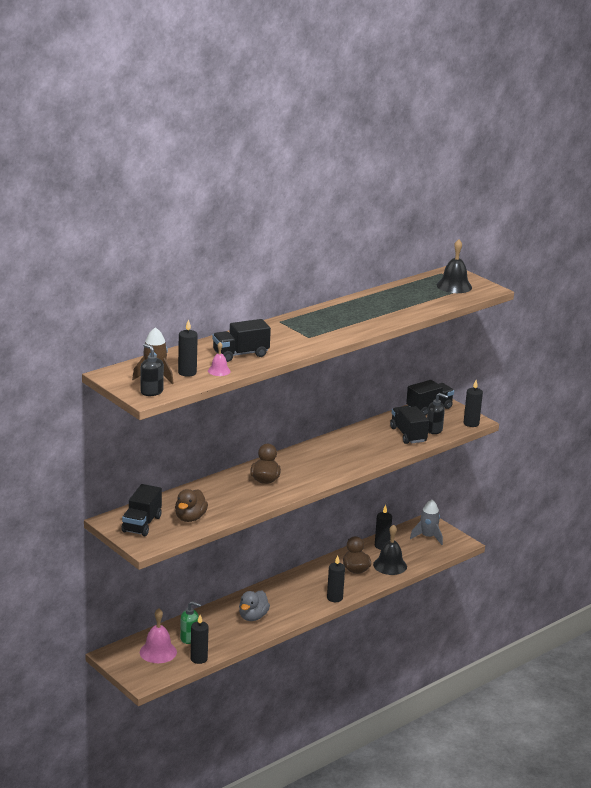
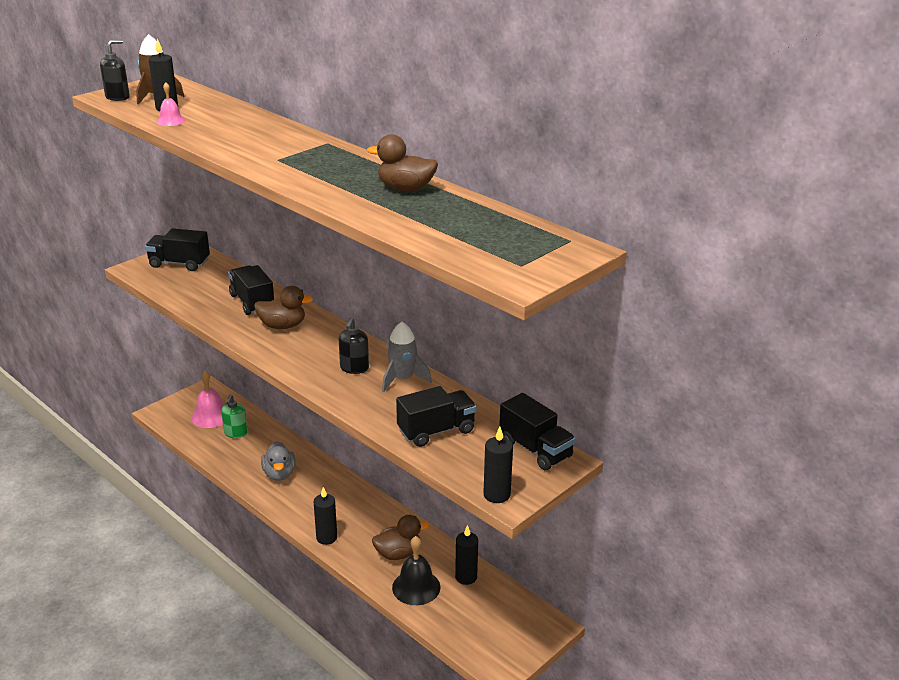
camera: 85 degrees right, 5 degrees up
(190, 518) = (191, 287): brown duck -> brown duck (405, 189)
(199, 659) = (197, 443): black candle -> none
(240, 354) = (219, 128): black truck -> black truck (252, 302)
(253, 617) = (279, 474): grey duck -> grey duck turned 120 degrees counterclockwise
(428, 537) = (505, 627): grey rocket -> grey rocket (403, 379)
(434, 430) = (459, 456): black soap dispenser -> black soap dispenser (354, 368)
(454, 286) = (516, 251): black bell -> none

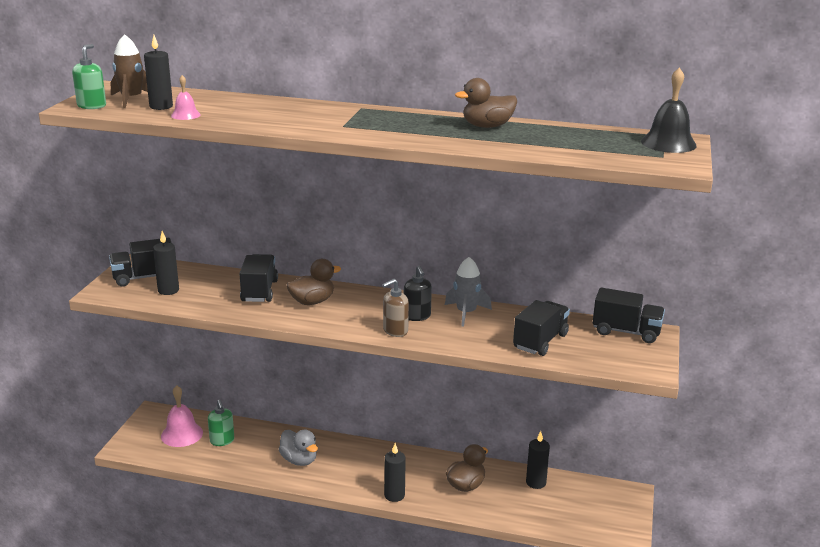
camera: 30 degrees left, 5 degrees down
(118, 97) = (92, 106): black soap dispenser -> green soap dispenser
(252, 302) = (259, 291): black truck -> black truck turned 60 degrees clockwise
(317, 377) = (395, 331): none -> brown soap dispenser
(416, 587) = (506, 505): black bell -> black bell (668, 143)
(496, 495) = (640, 370): black candle -> black candle (168, 290)

